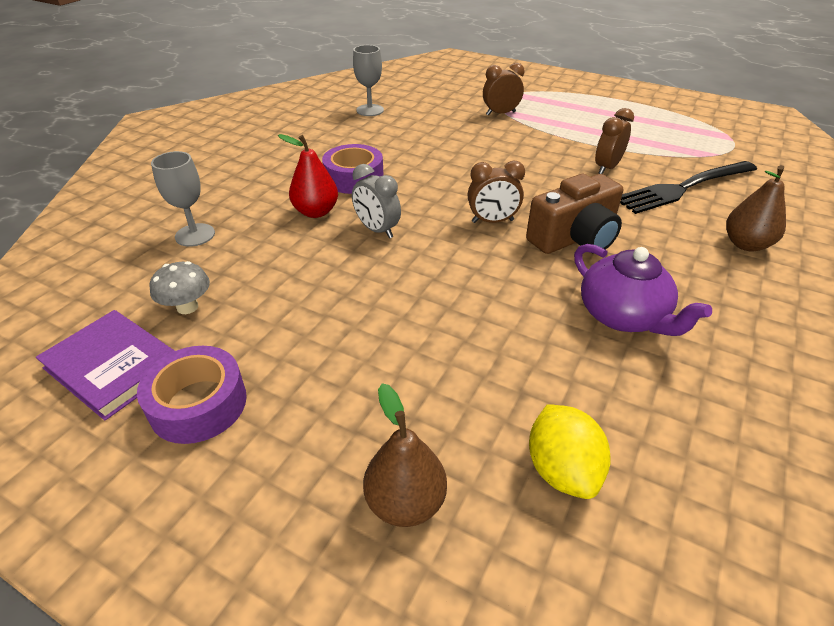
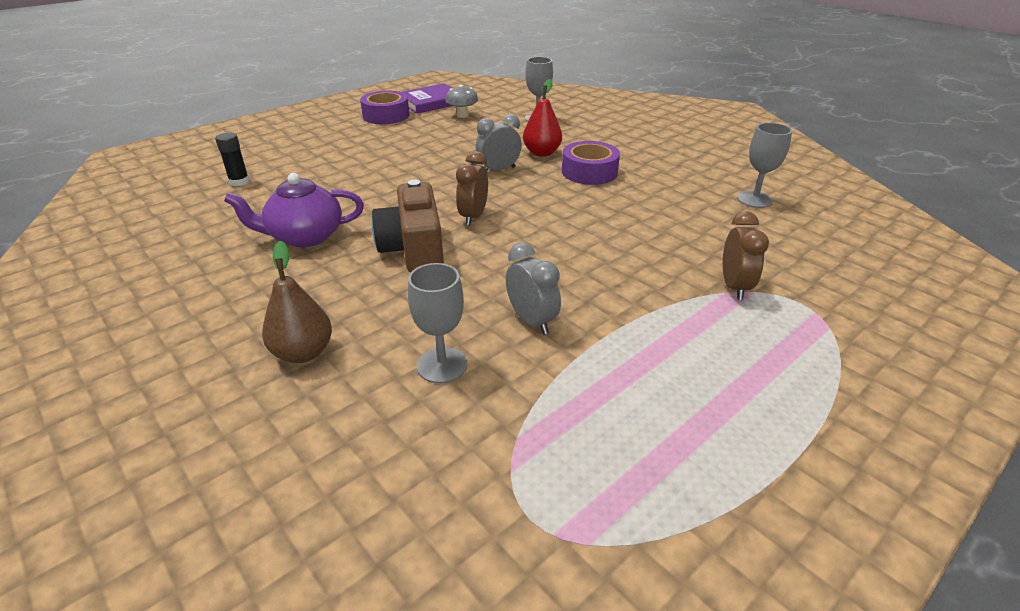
camera: 110 degrees right, 5 degrees down
(405, 502) = (277, 147): brown pear -> none
(562, 470) = (239, 181): yellow lemon -> black glue stick
(607, 168) = (531, 321): brown clock -> grey clock
(683, 188) = (442, 365): black fork -> grey goblet

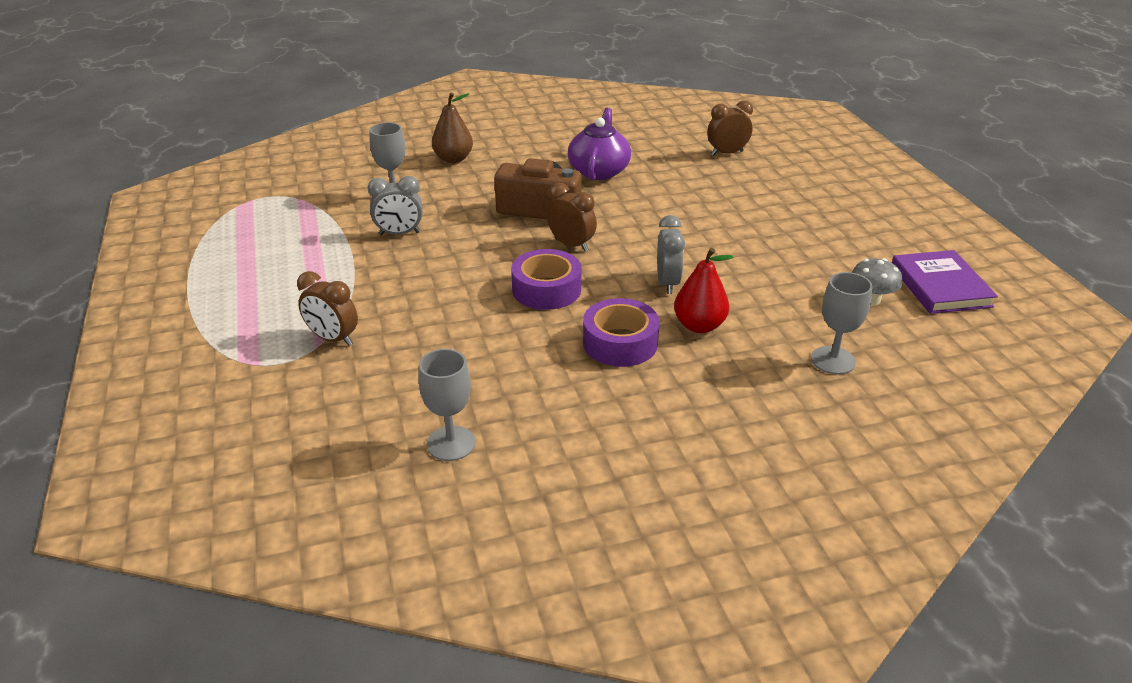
camera: 115 degrees right, 0 degrees up
(239, 181) = (727, 153): black glue stick -> brown clock
(386, 115) = (889, 244): purple tape -> purple tape (546, 289)

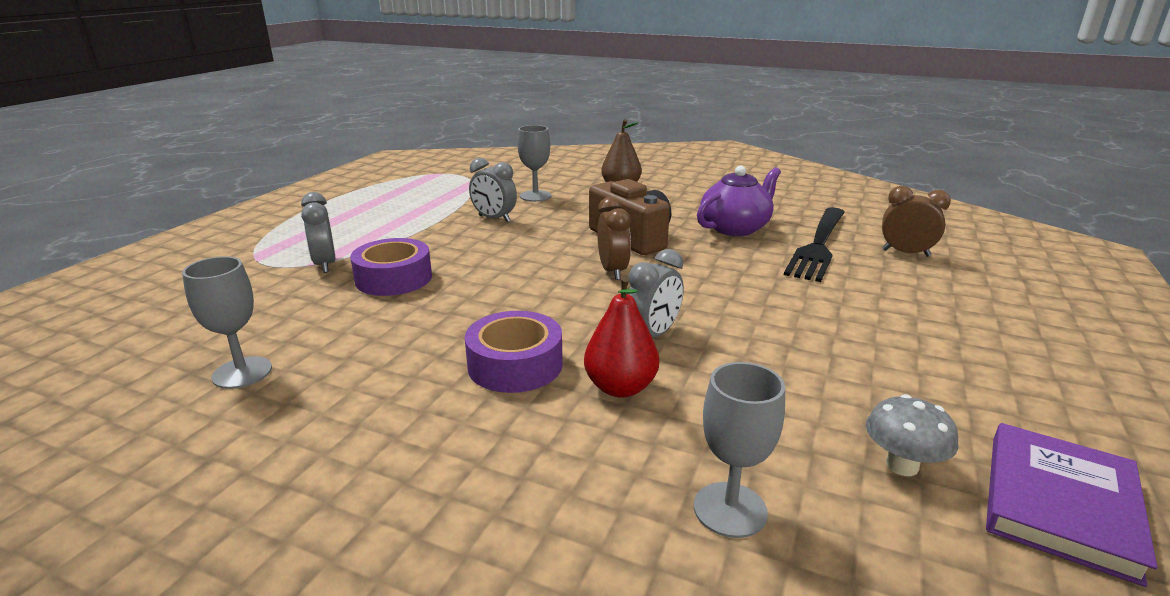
camera: 40 degrees right, 10 degrees down
(333, 339) = (325, 264): brown clock -> grey clock
(546, 289) = (530, 295): purple tape -> purple tape (393, 278)
(671, 167) = (818, 246): none -> black fork

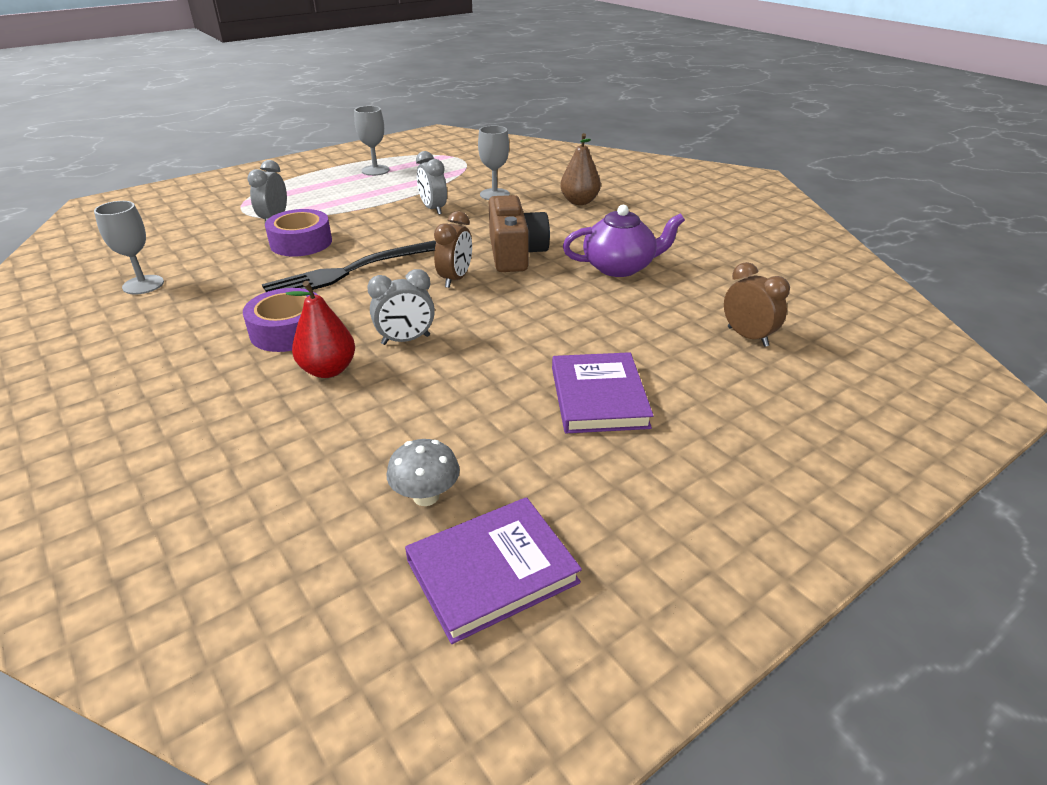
camera: 30 degrees right, 10 degrees up
(730, 509) = (274, 472): grey goblet -> grey goblet (375, 170)
(818, 246) = (670, 305): black fork -> black fork (348, 272)
(886, 328) = (598, 397): none -> purple book

